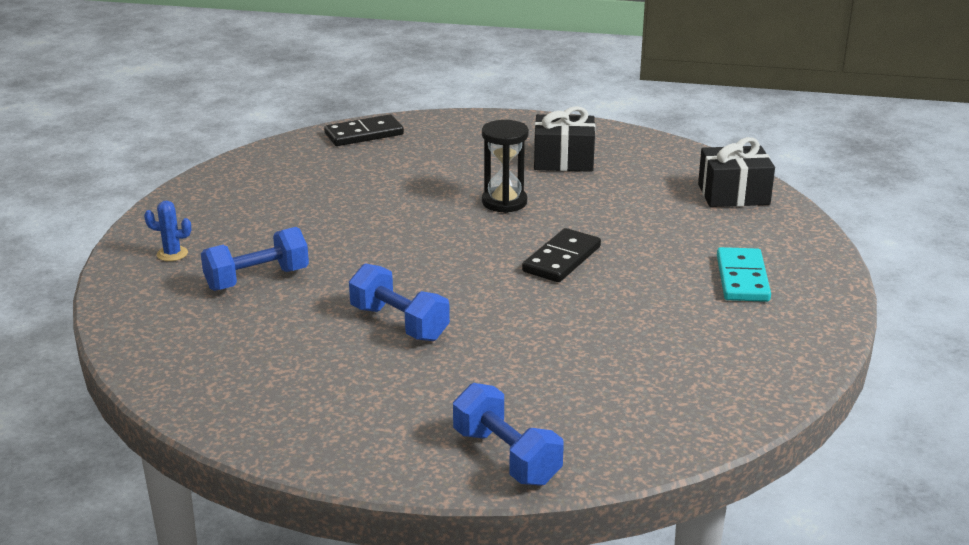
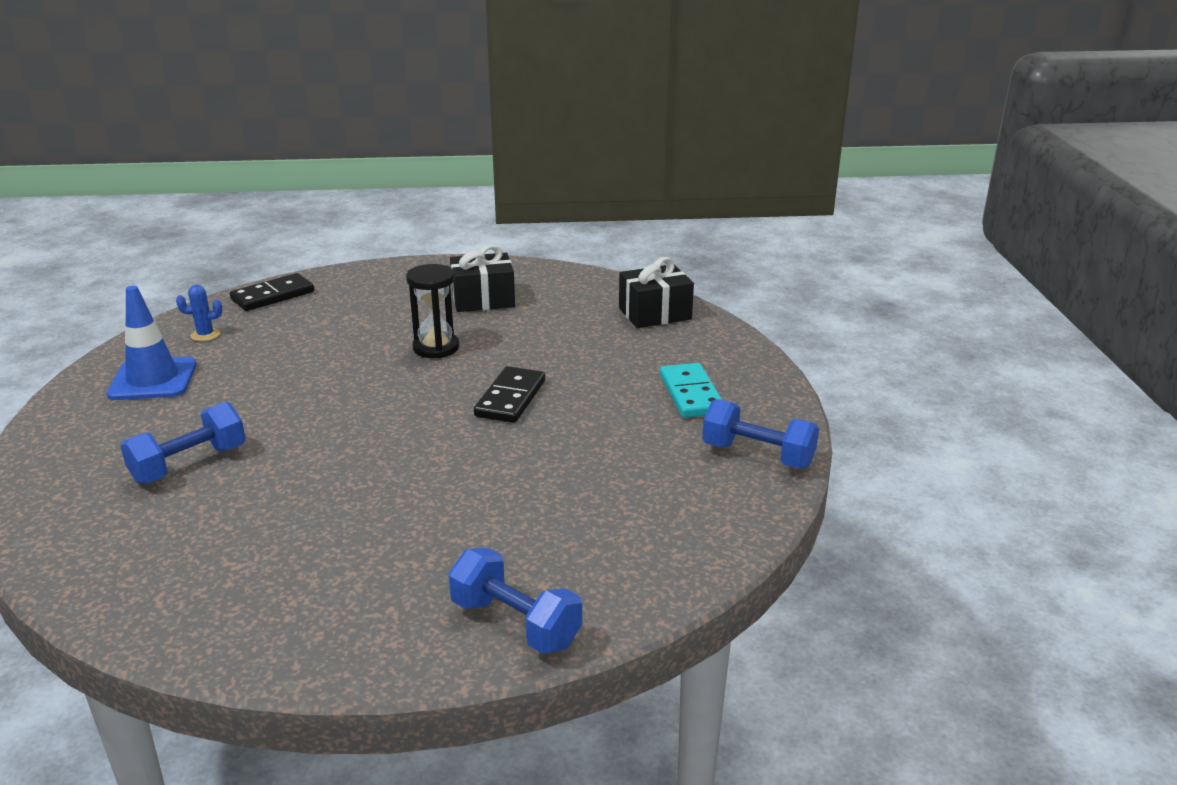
camera: 15 degrees left, 0 degrees up
(172, 254) = (84, 449): blue cactus -> blue cactus (205, 335)
(241, 200) = (153, 379): none -> blue traffic cone
(399, 323) = (359, 490): blue dumbbell -> blue dumbbell (757, 455)

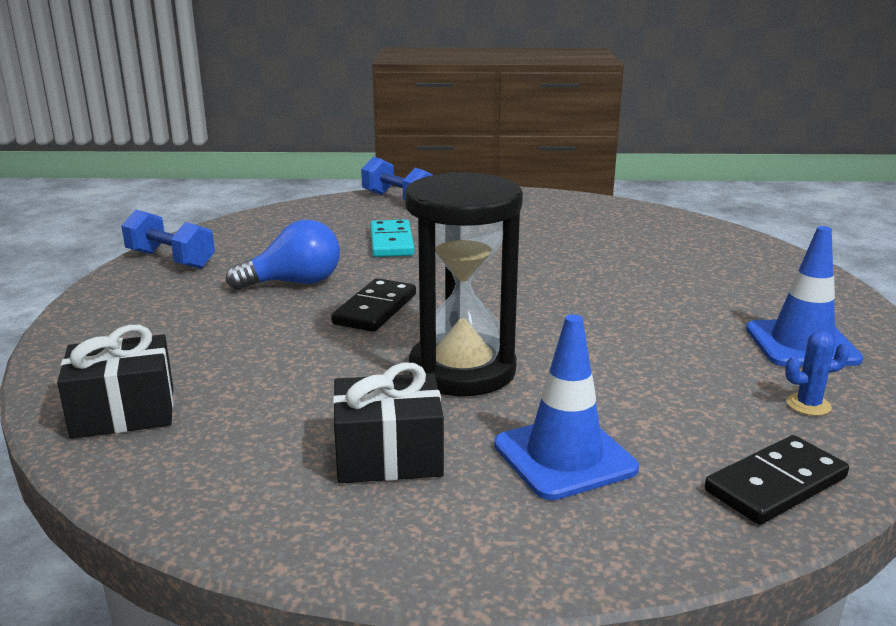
camera: 175 degrees left, 5 degrees down
(189, 464) = (670, 271): blue dumbbell -> none
(382, 303) = (564, 457): none -> blue traffic cone
(436, 348) = (462, 370): black hourglass -> black hourglass, size x1.70
(600, 427) = (294, 283): none -> blue light bulb
(691, 394) = (180, 306): turquoise domino -> turquoise domino (391, 242)

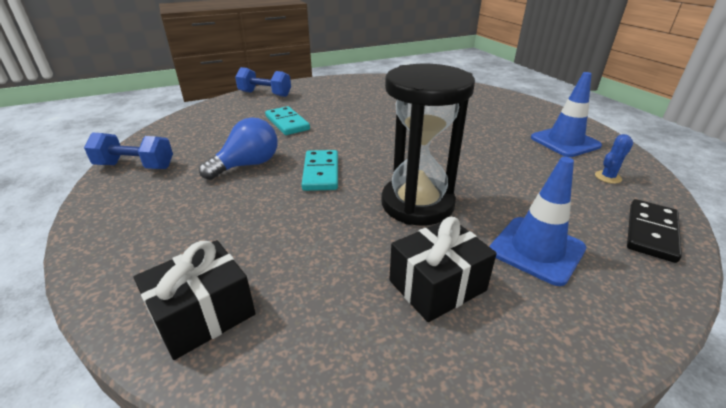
camera: 25 degrees left, 10 degrees up
(375, 309) = (321, 172): black domino -> turquoise domino

